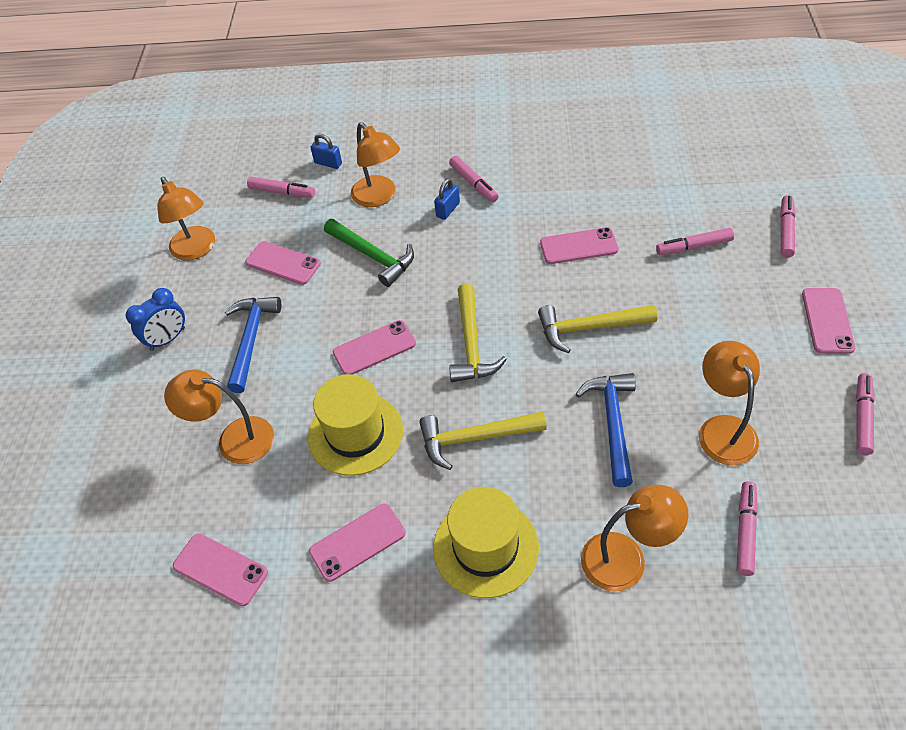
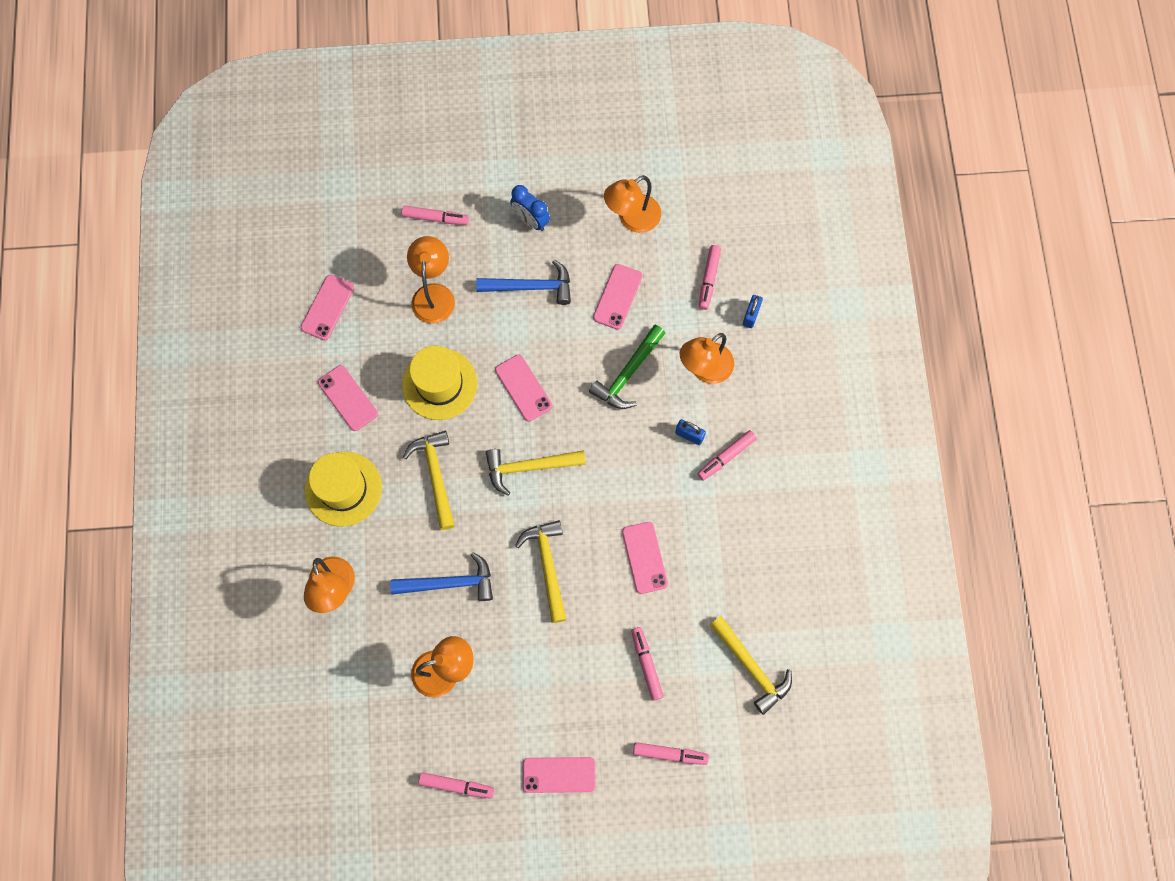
camera: 80 degrees right, 20 degrees up
(688, 171) = (751, 667): none -> yellow hammer
(745, 531) = (355, 678): pink marker -> pink marker (435, 218)

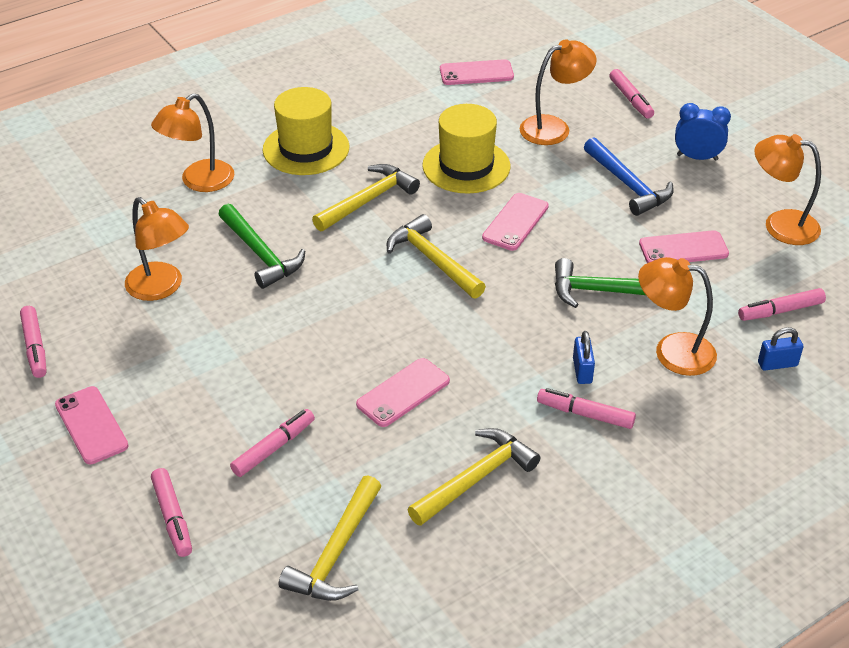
camera: 60 degrees right, 30 degrees down
(348, 398) = (399, 117): pink phone -> none
(449, 583) = (260, 254): blue hammer -> green hammer
(531, 220) = (697, 157): blue clock -> blue clock turned 90 degrees clockwise
(547, 566) = (332, 318): yellow hammer -> yellow hammer (476, 478)

